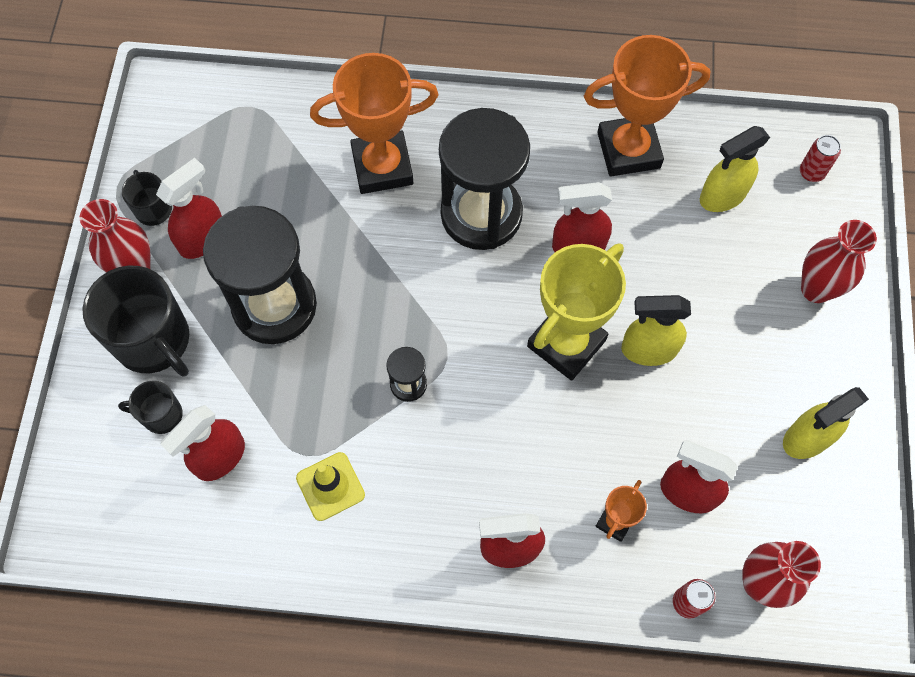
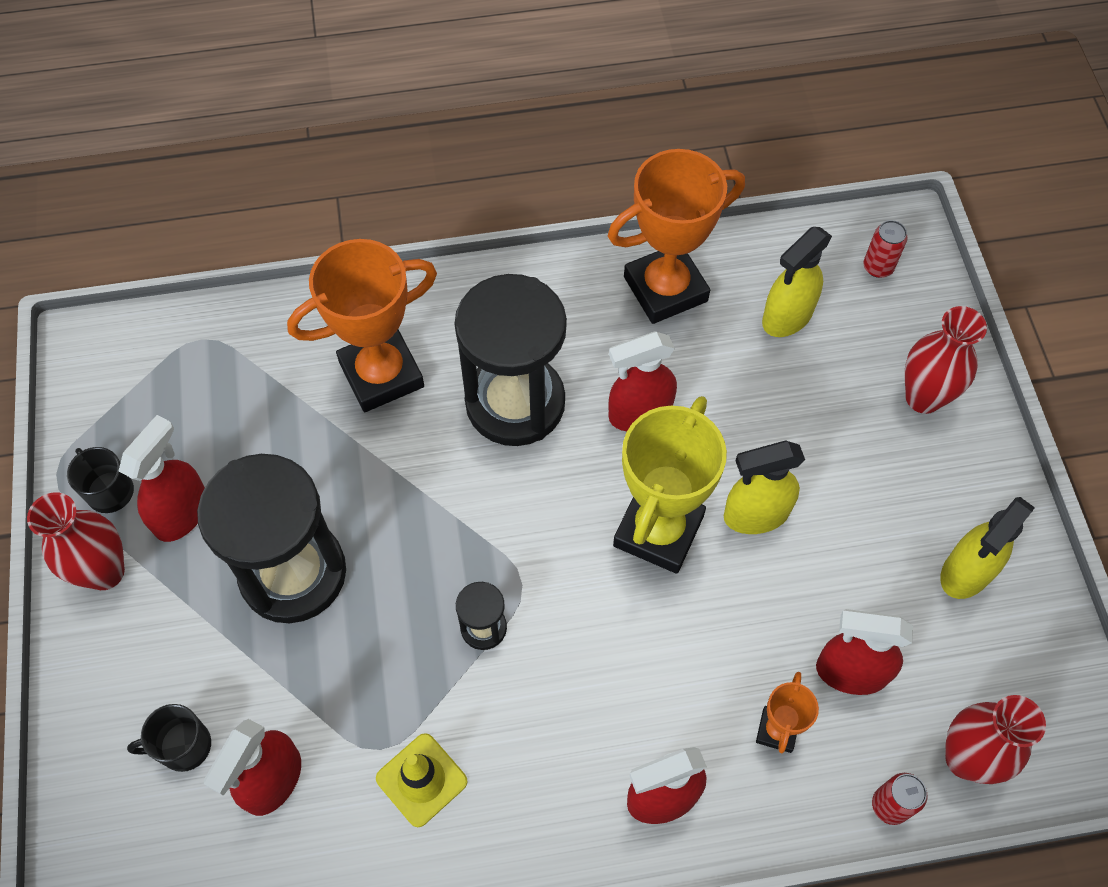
camera: 15 degrees left, 5 degrees down
(153, 340) = (150, 654): black mug -> none

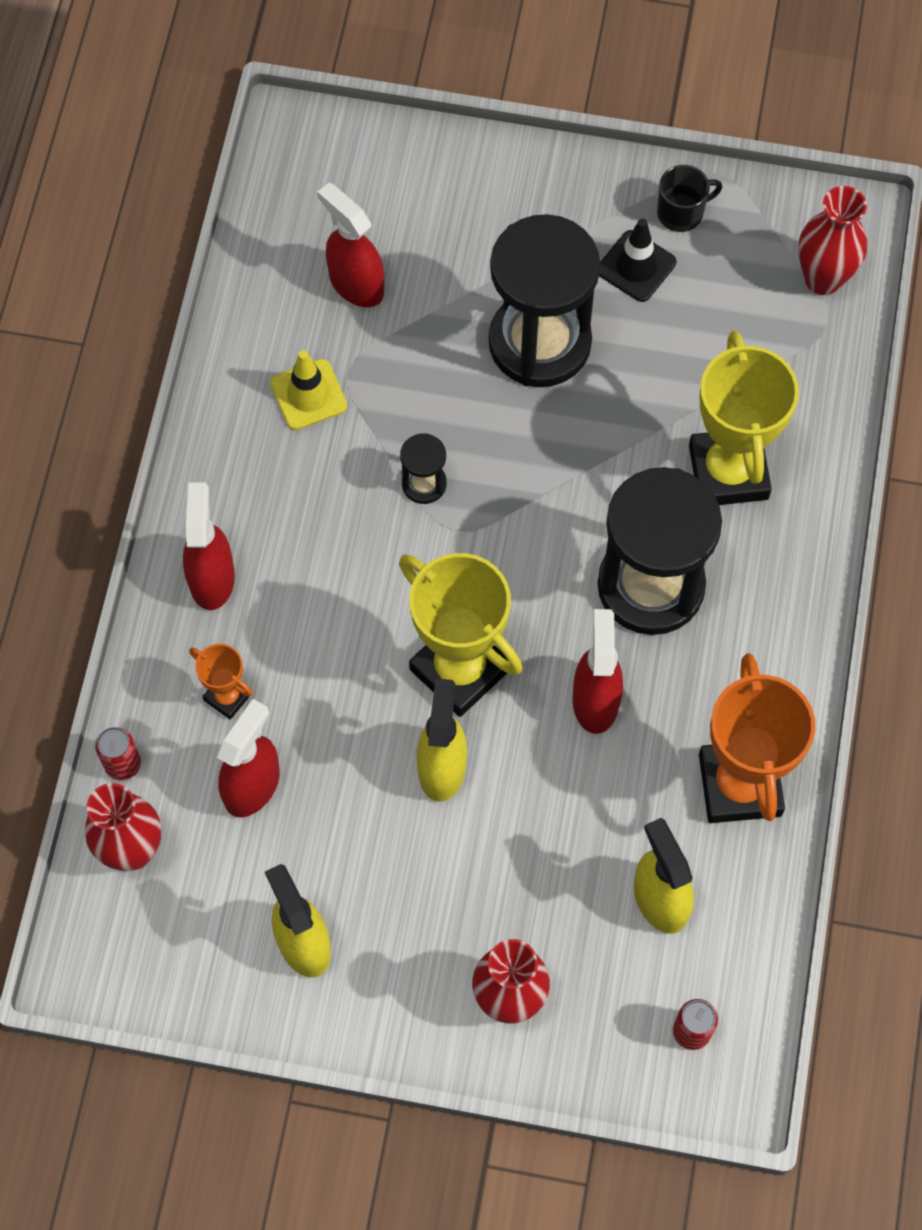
camera: 110 degrees right, 5 degrees up
(105, 572) = (599, 195): red vase -> red vase (823, 279)
(182, 513) = (636, 266): red spray bottle -> black traffic cone
(183, 746) = (413, 225): black mug -> none
(381, 374) = (728, 472): orange trophy -> yellow trophy

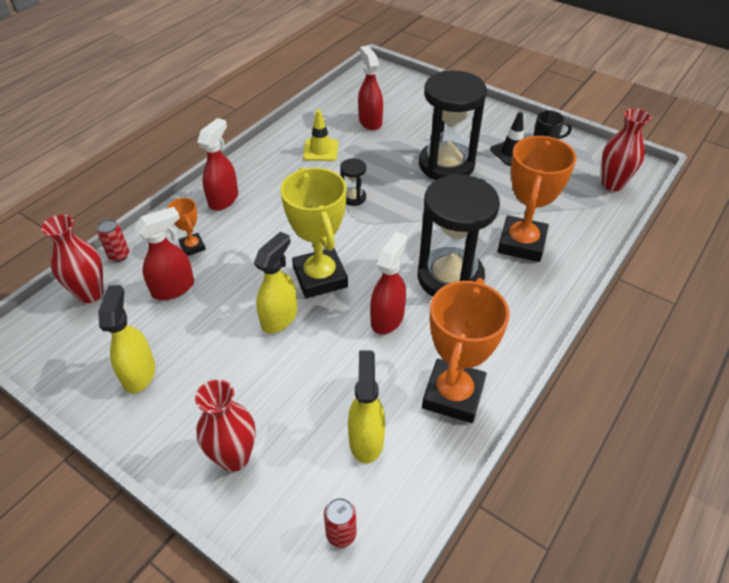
camera: 25 degrees right, 20 degrees down
(728, 472) = (521, 243): yellow trophy -> orange trophy

